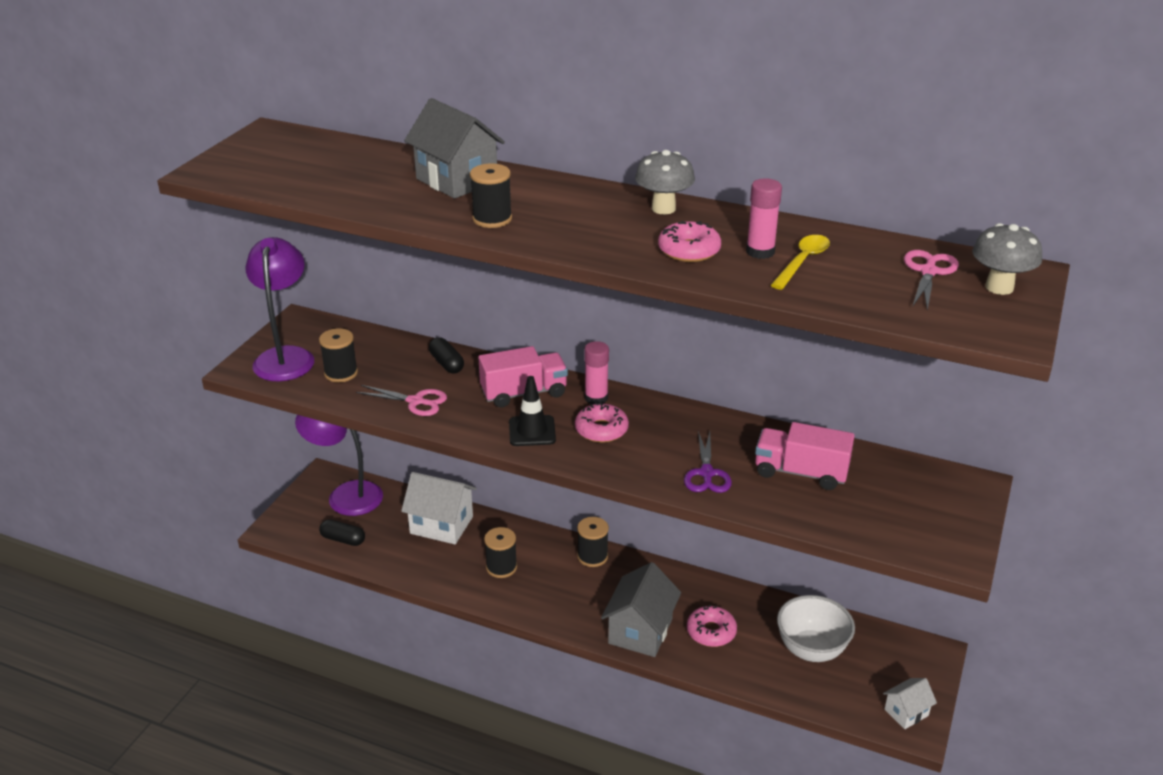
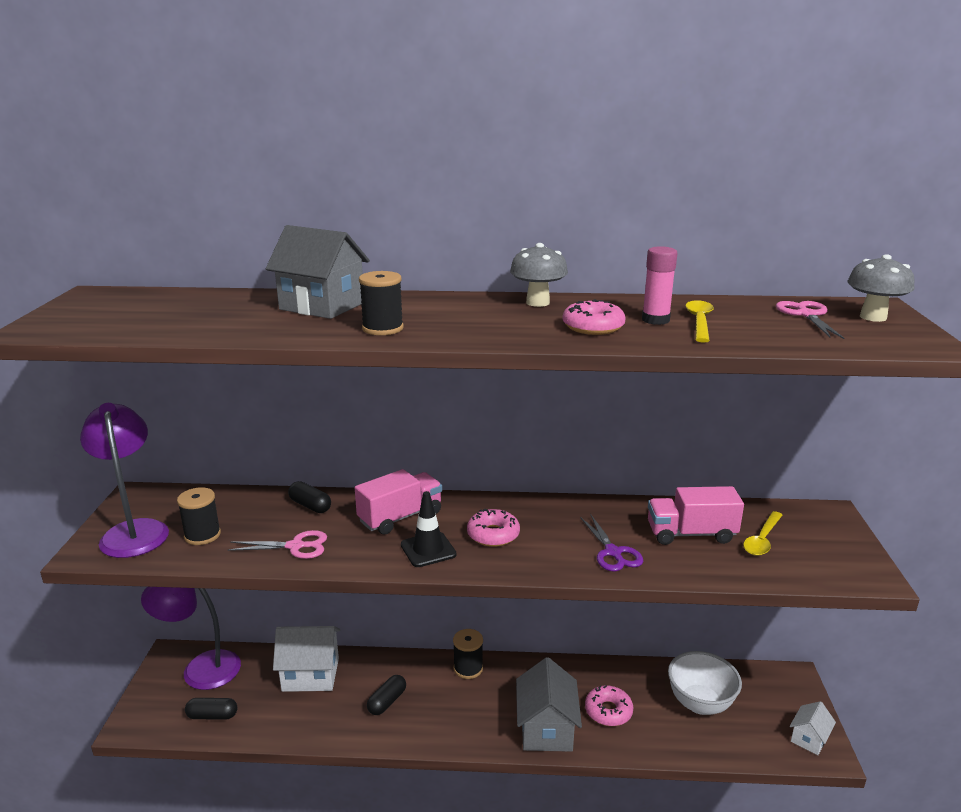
camera: 20 degrees left, 10 degrees down
(501, 567) = (387, 702): black spool -> black capsule
(596, 398) = (471, 508): pink glue stick -> none
(872, 495) = (762, 540): none -> yellow spoon

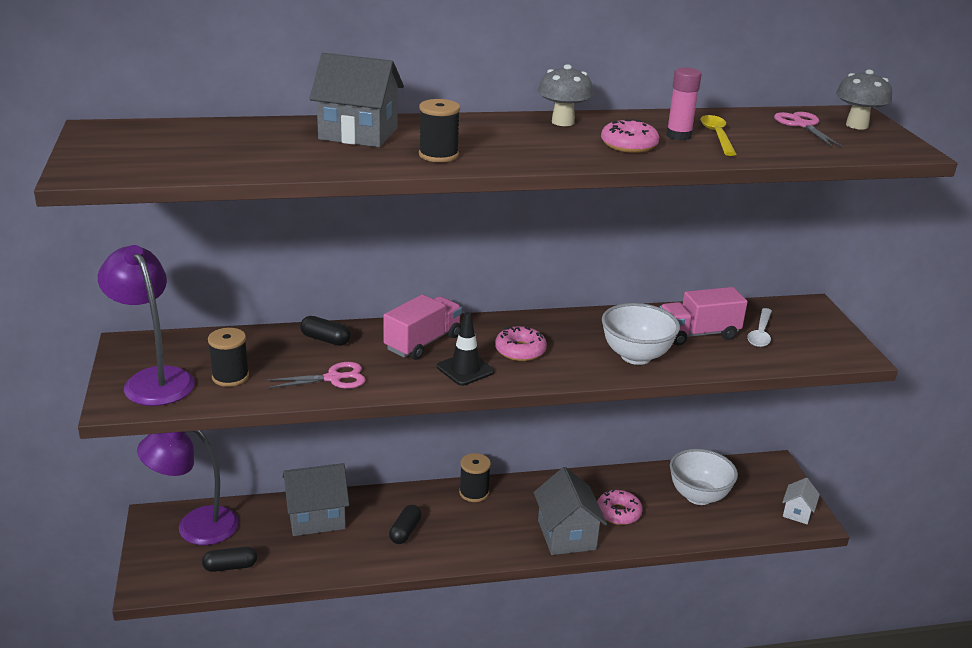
camera: 15 degrees left, 5 degrees up
(310, 674) = (316, 517): white house -> grey house
(613, 552) = (636, 356): purple scissors -> white bowl
(762, 540) = (760, 333): yellow spoon -> white spoon

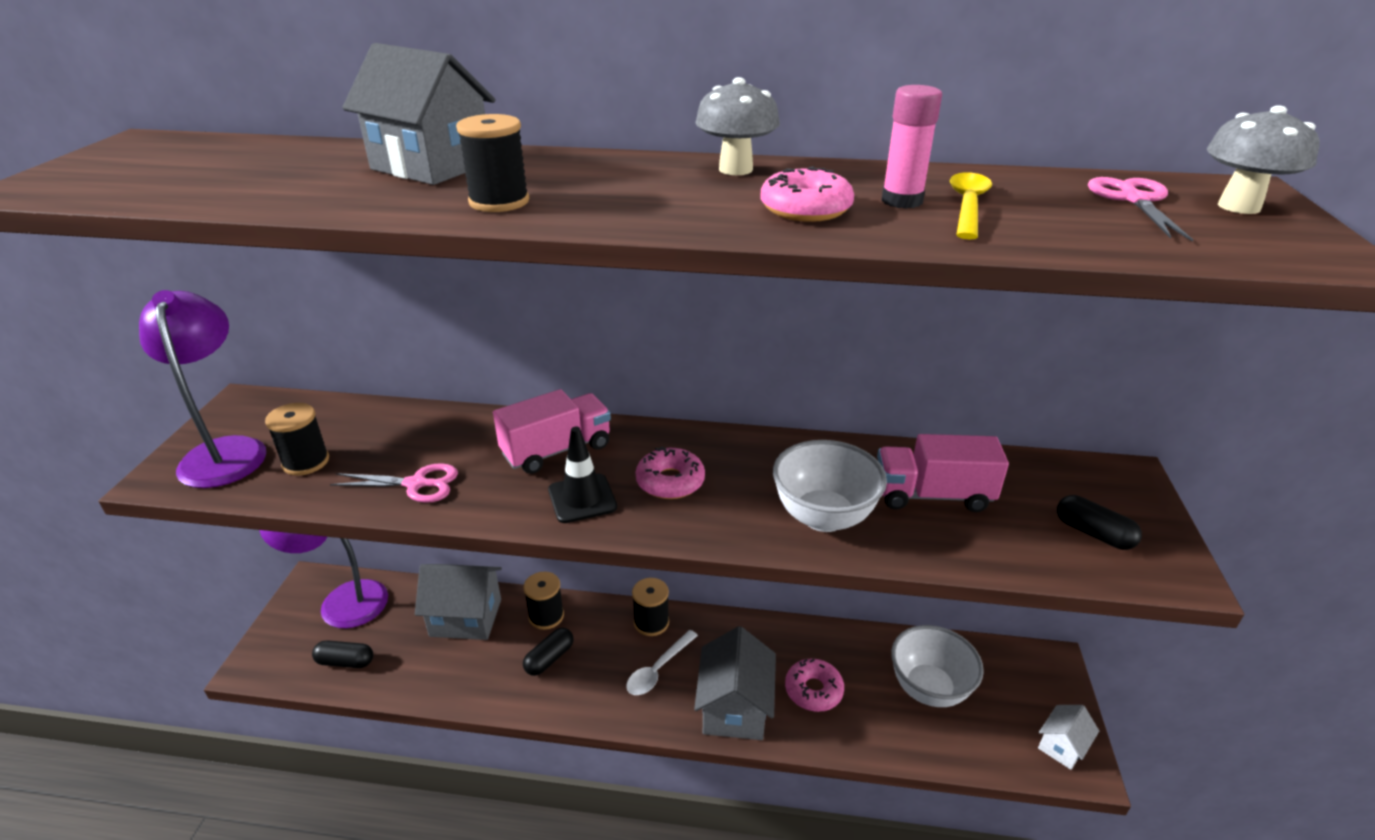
camera: 20 degrees right, 5 degrees up
(325, 339) = (448, 428): black capsule -> black capsule (1093, 533)
(385, 504) = (546, 616): none -> black spool
(760, 333) = (1029, 509): white spoon -> white spoon (658, 669)

